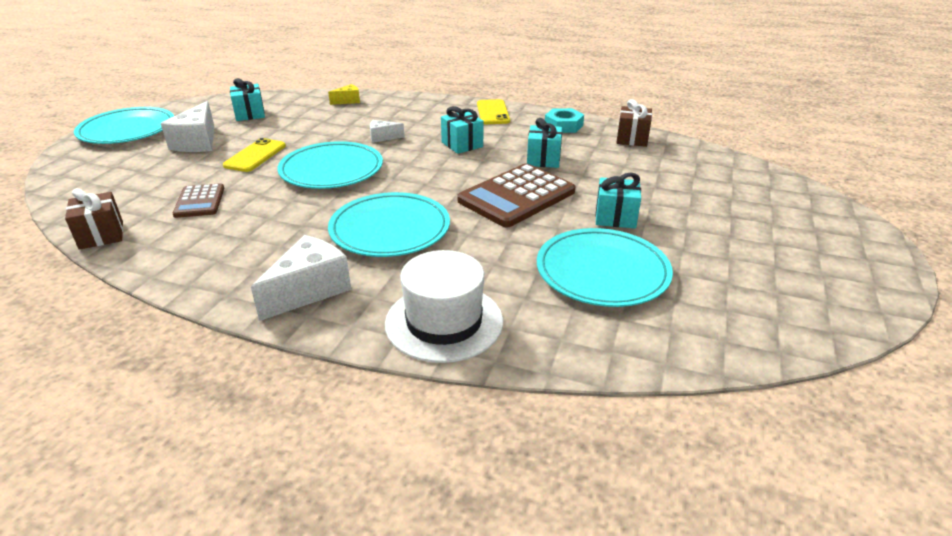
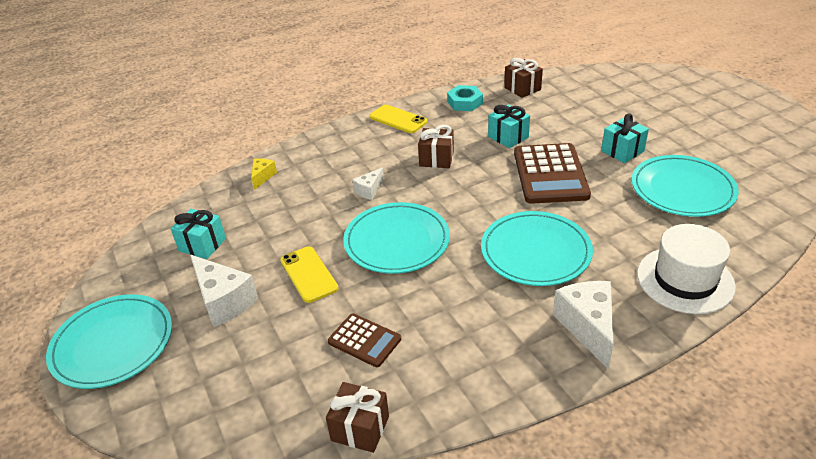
camera: 45 degrees left, 5 degrees up
(462, 144) = (436, 159): turquoise gift -> brown gift

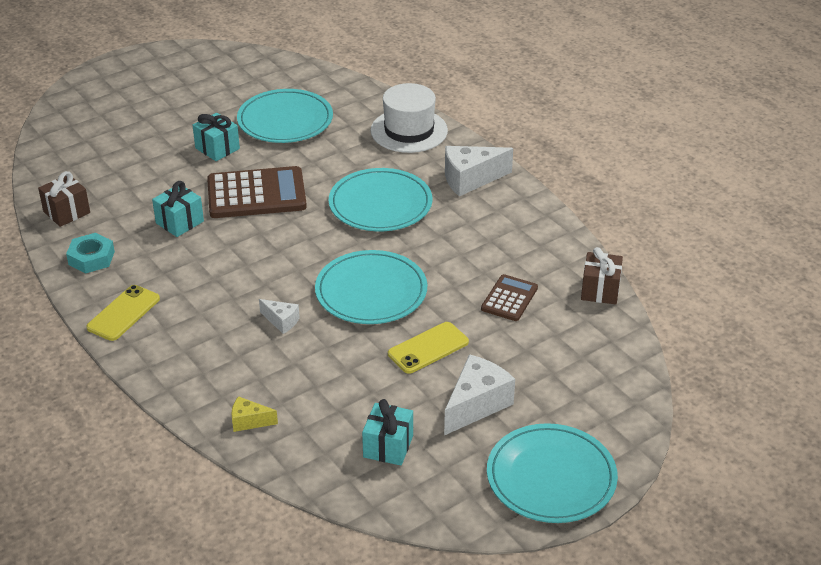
camera: 100 degrees left, 0 degrees up
(436, 159) = (220, 274): brown gift -> none

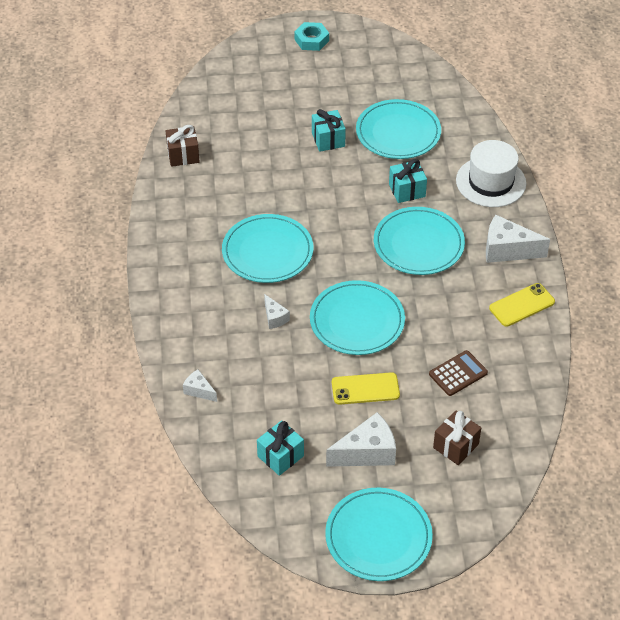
camera: 30 degrees right, 10 degrees up
(91, 258) = (176, 204): turquoise nut -> turquoise nut (311, 40)
(123, 313) = (170, 262): yellow phone -> yellow phone (522, 305)
(179, 222) = (257, 198): turquoise gift -> turquoise gift (407, 190)
(227, 265) = (267, 252): none -> turquoise plate
(249, 421) = (199, 391): yellow cheese -> white cheese
(256, 194) = (330, 195): brown calculator -> none
(600, 290) = (536, 398): brown gift -> brown gift (455, 446)

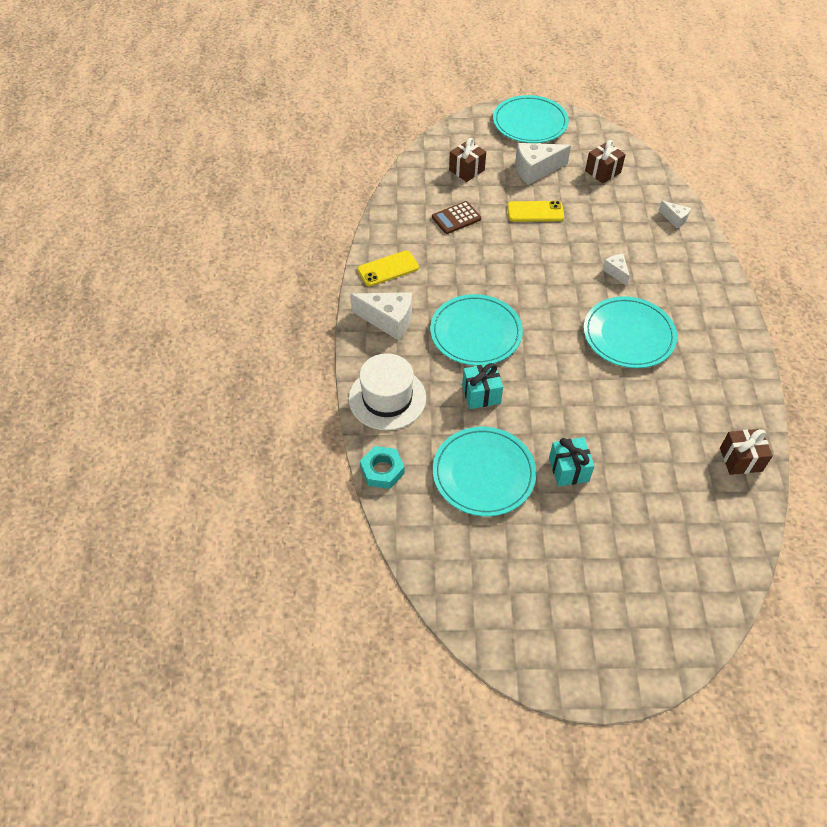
camera: 175 degrees left, 5 degrees up
(280, 456) = (602, 172): turquoise gift -> brown gift
(311, 40) = (595, 650): turquoise nut -> turquoise nut (382, 470)
(357, 321) = (540, 265): turquoise plate -> none

